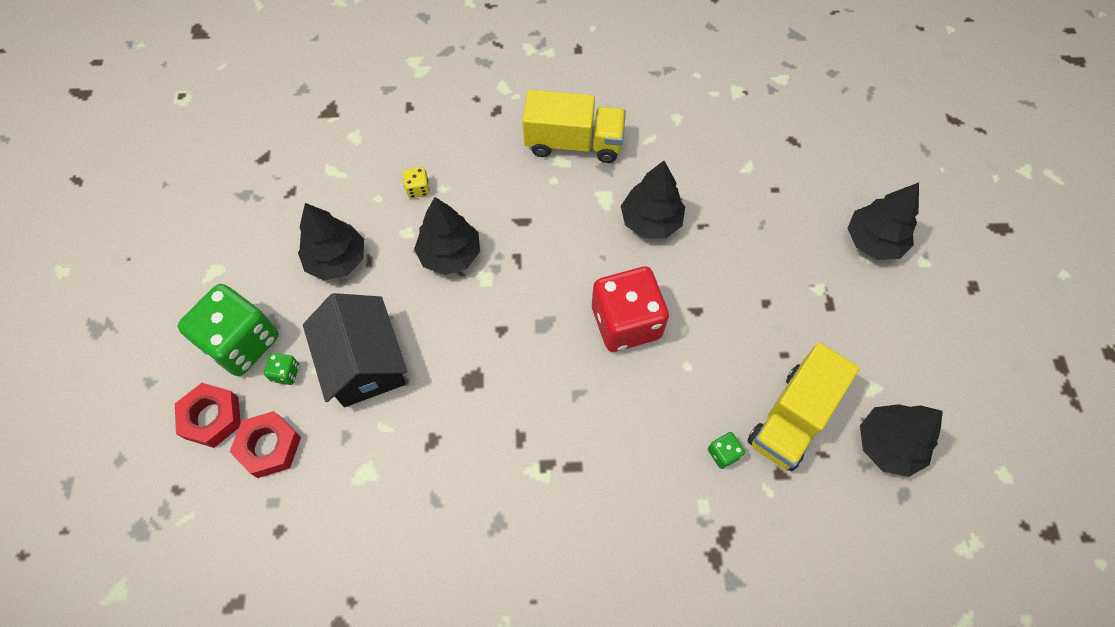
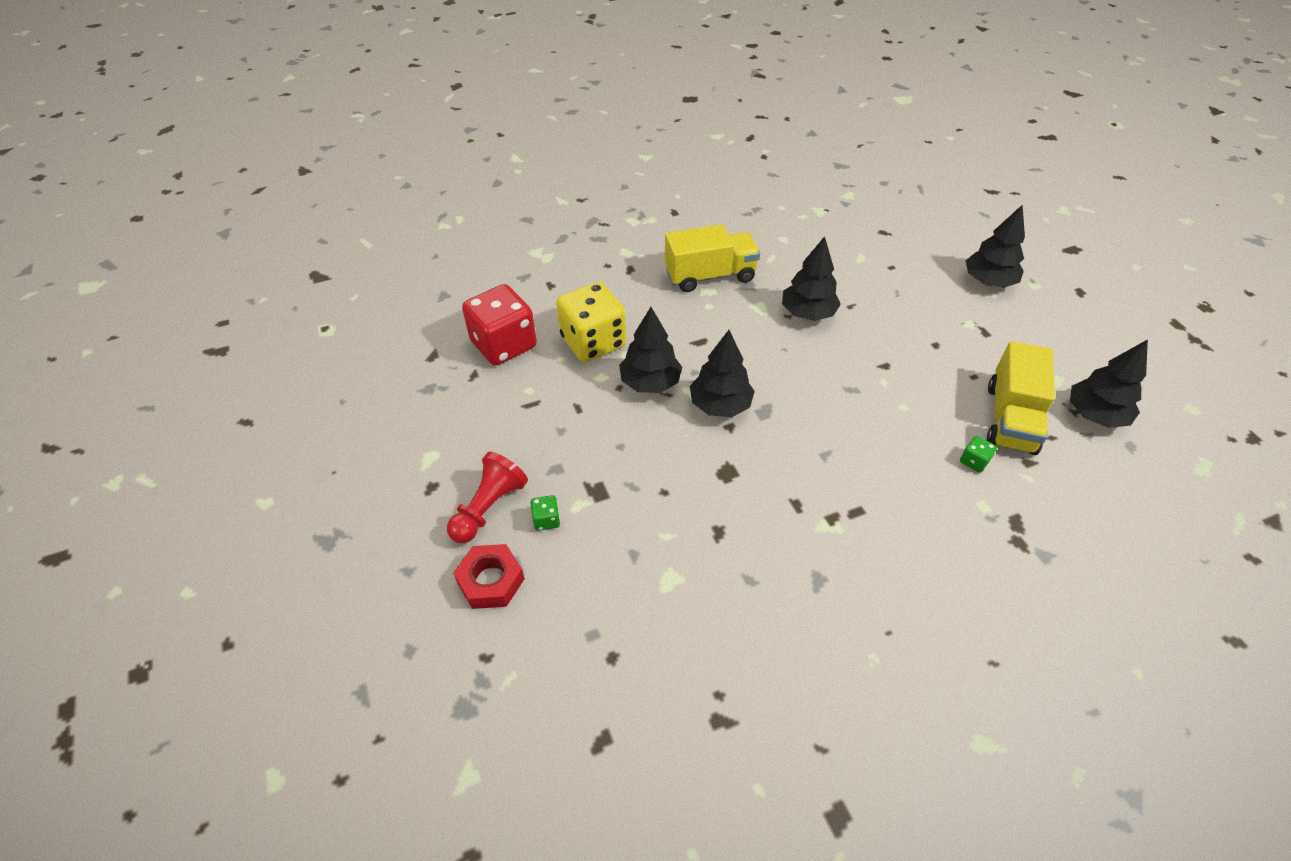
camera: 20 degrees left, 15 degrees down
(242, 342) = (488, 507): green dice -> red pawn
(269, 446) = (563, 587): red nut -> none
(337, 260) = (547, 415): black tree -> black tree (720, 405)
(364, 363) = (618, 489): black house -> none
(418, 189) = (593, 342): yellow dice -> yellow dice, size x2.49
(626, 322) = (833, 390): red dice -> red dice (504, 345)

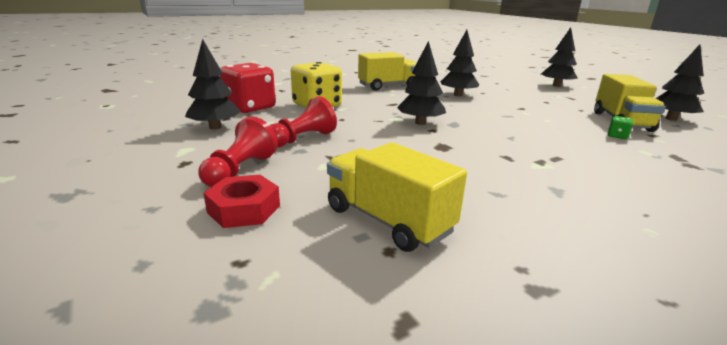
camera: 10 degrees left, 25 degrees down
(546, 520) = (296, 173): green dice -> none
(562, 440) = (302, 139): none -> red pawn
(622, 613) = (388, 220): none -> yellow truck
(650, 382) = (364, 117): black tree -> black tree (215, 127)

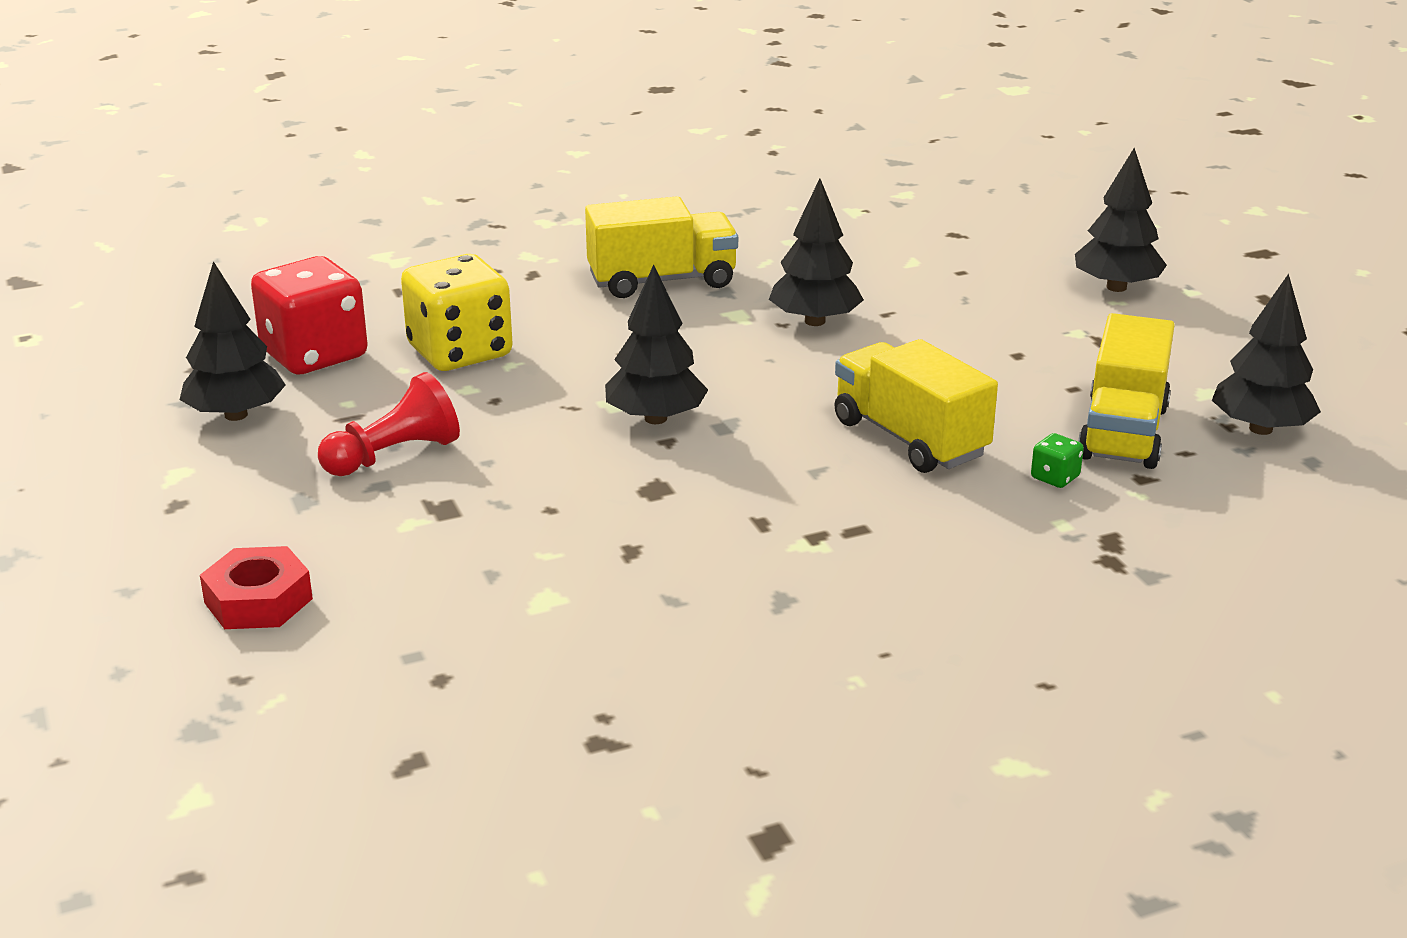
camera: 10 degrees right, 5 degrees up
(240, 170) = (265, 525): red pawn -> none
(388, 220) = (463, 634): yellow truck -> yellow truck (910, 438)

